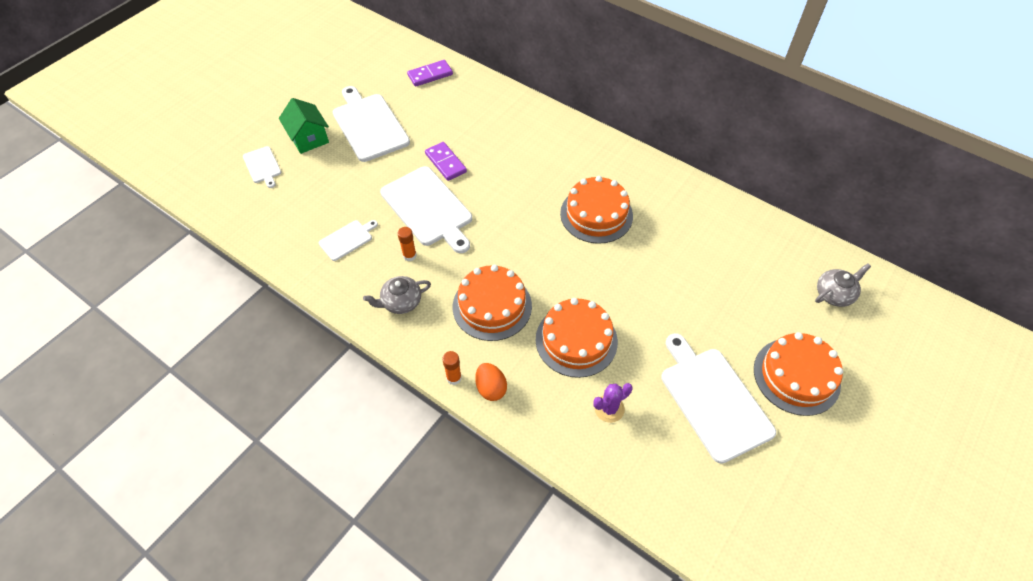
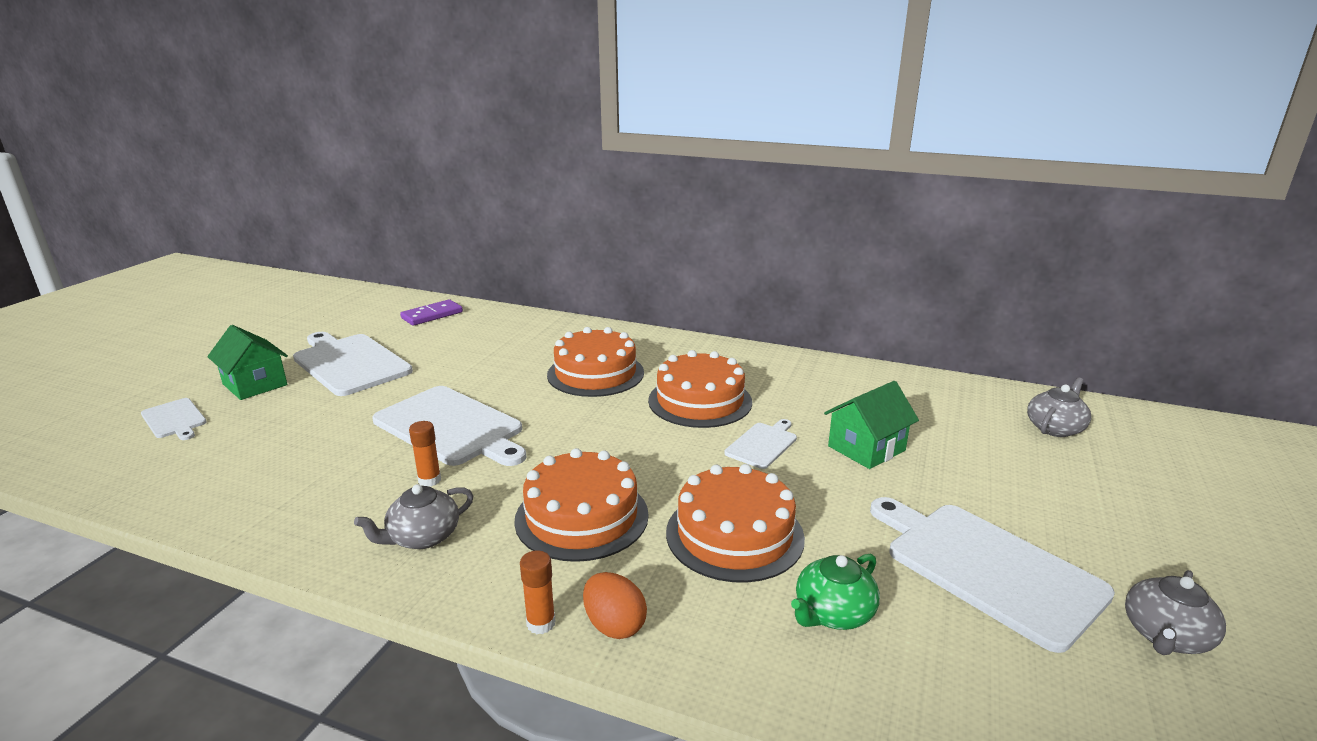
camera: 15 degrees left, 30 degrees down
(347, 239) = (320, 477): white cutting board -> white cutting board (762, 444)
(445, 163) = (469, 382): purple domino -> none
(609, 408) = (833, 613): purple cactus -> green teapot
(690, 285) = (866, 448): none -> green house
(786, 468) = (1165, 636): none -> grey teapot
(796, 376) = (1080, 517): orange cake -> orange cake (595, 373)

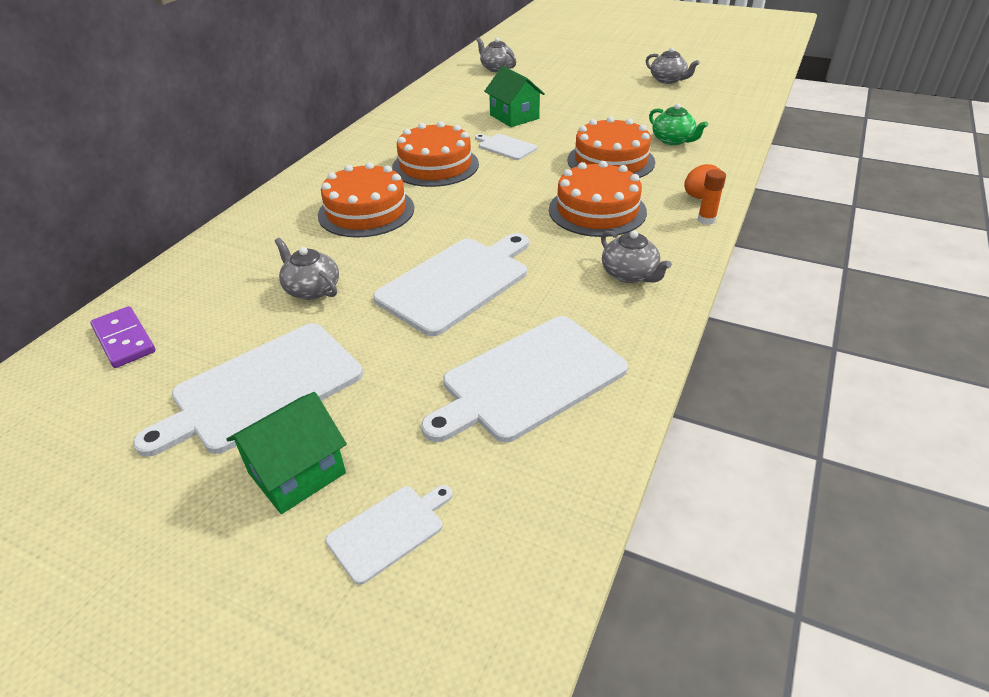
camera: 85 degrees left, 15 degrees up
(429, 480) = (550, 282): orange glue stick -> none
(467, 365) = (312, 289): none -> grey teapot
(987, 568) = (630, 103): white cutting board -> white cutting board (529, 379)

